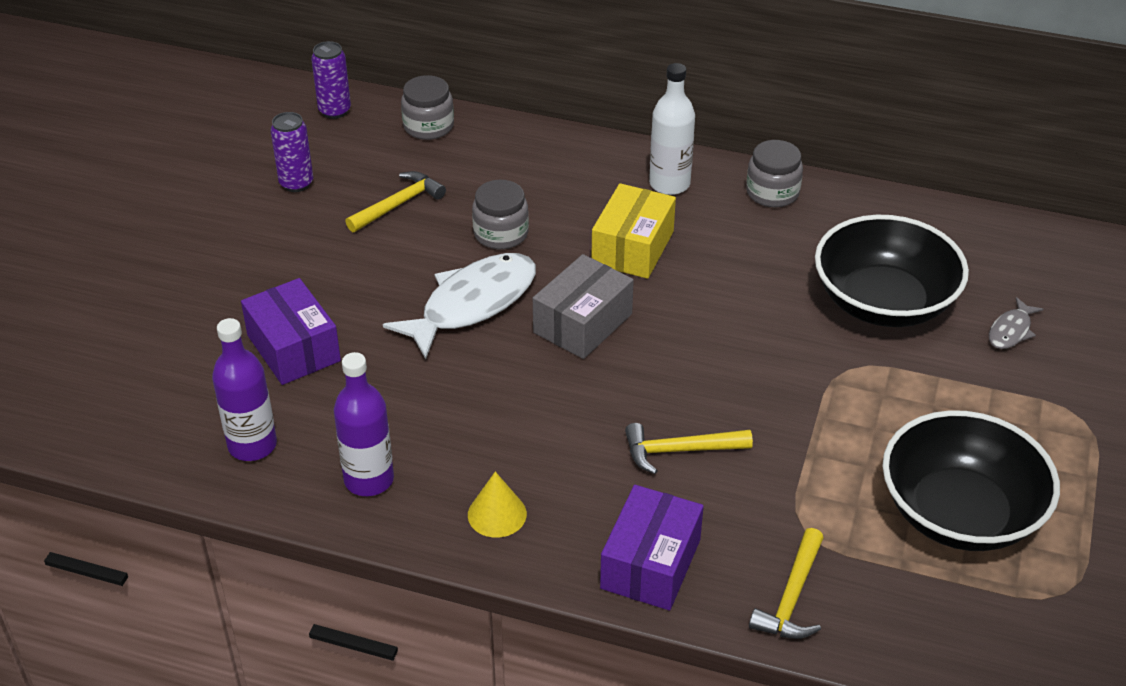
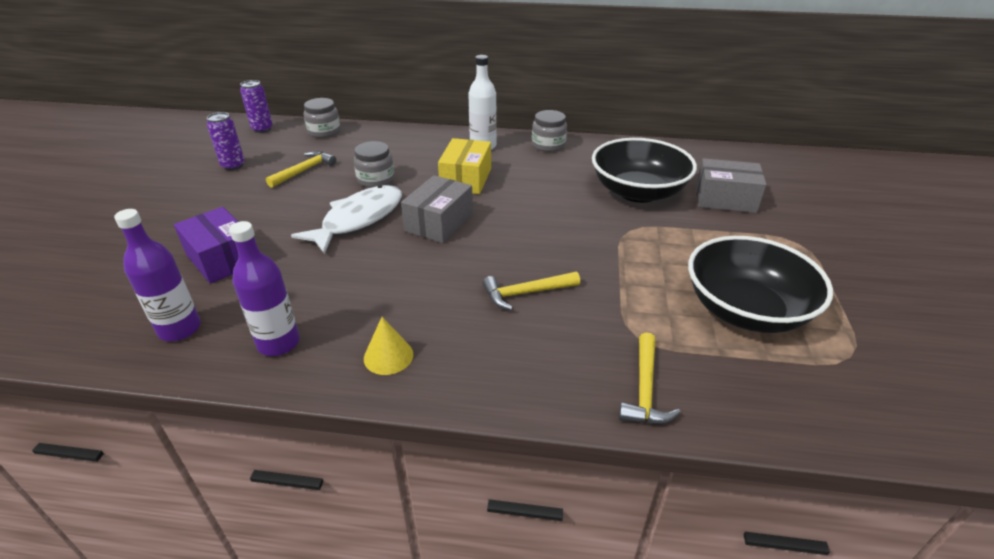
camera: 10 degrees left, 5 degrees down
(650, 564) = (522, 378): purple box -> none
(1011, 331) = (725, 199): grey fish -> grey box

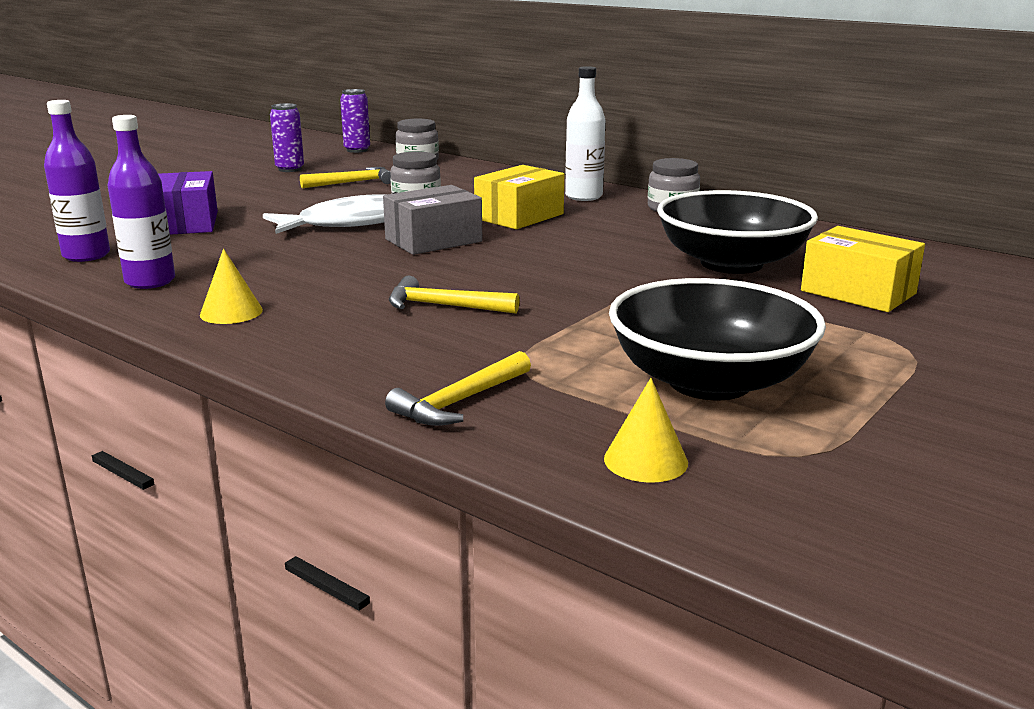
camera: 30 degrees right, 15 degrees down
(725, 199) = (858, 292): grey box -> yellow box
(794, 397) = (645, 460): none -> yellow cone

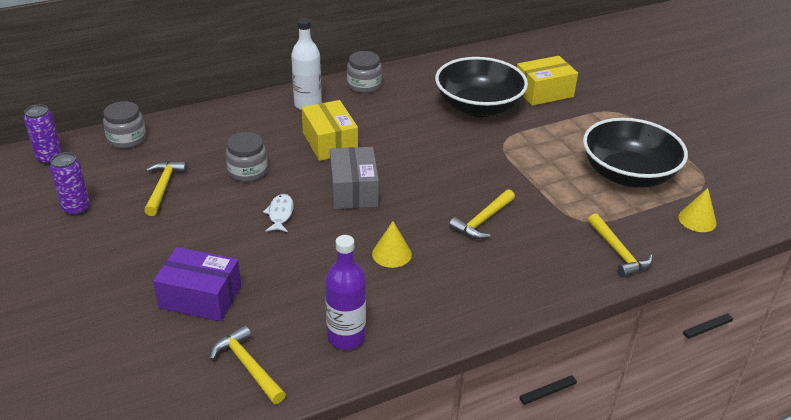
camera: 65 degrees left, 15 degrees up
(86, 255) = (248, 366): purple bottle -> yellow hammer
(231, 312) = (439, 307): yellow cone -> yellow cone (391, 254)
(352, 223) = (280, 214): white fish -> white fish, size x0.47

